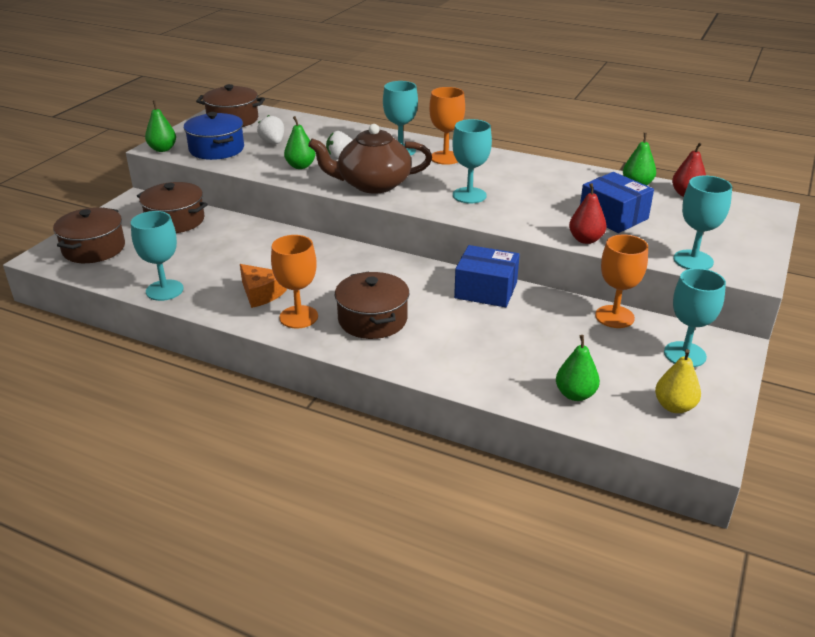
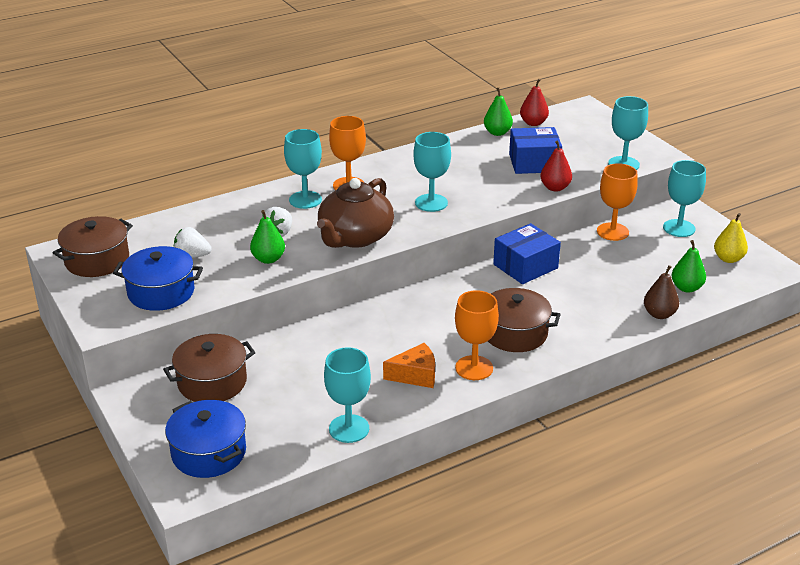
camera: 55 degrees left, 0 degrees up
(94, 249) = (209, 453): brown pot -> blue pot
(163, 149) = (112, 324): green pear -> none
(503, 391) = (659, 314): none -> brown pear

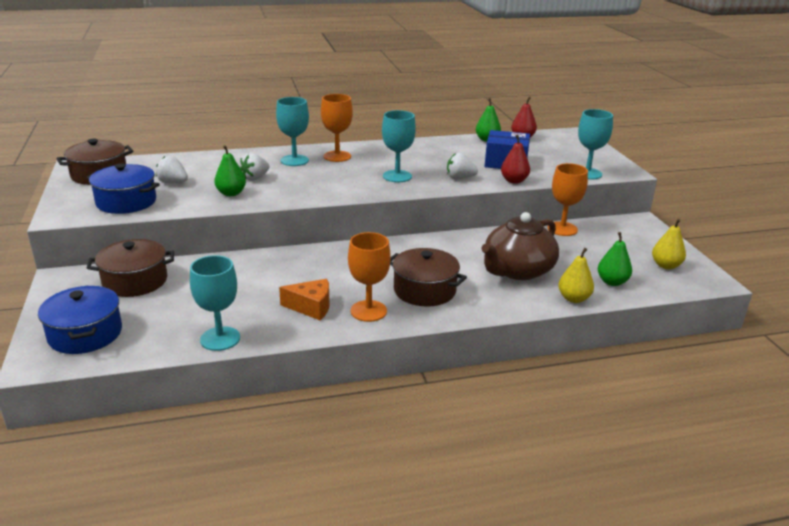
camera: 15 degrees right, 5 degrees down
(355, 237) = (314, 189): brown teapot -> brown teapot (517, 270)
(498, 193) = (460, 178): none -> white strawberry
(525, 266) = (466, 242): blue box -> none
(659, 314) = (573, 298): brown pear -> yellow pear
(679, 228) = (627, 235): turquoise goblet -> none

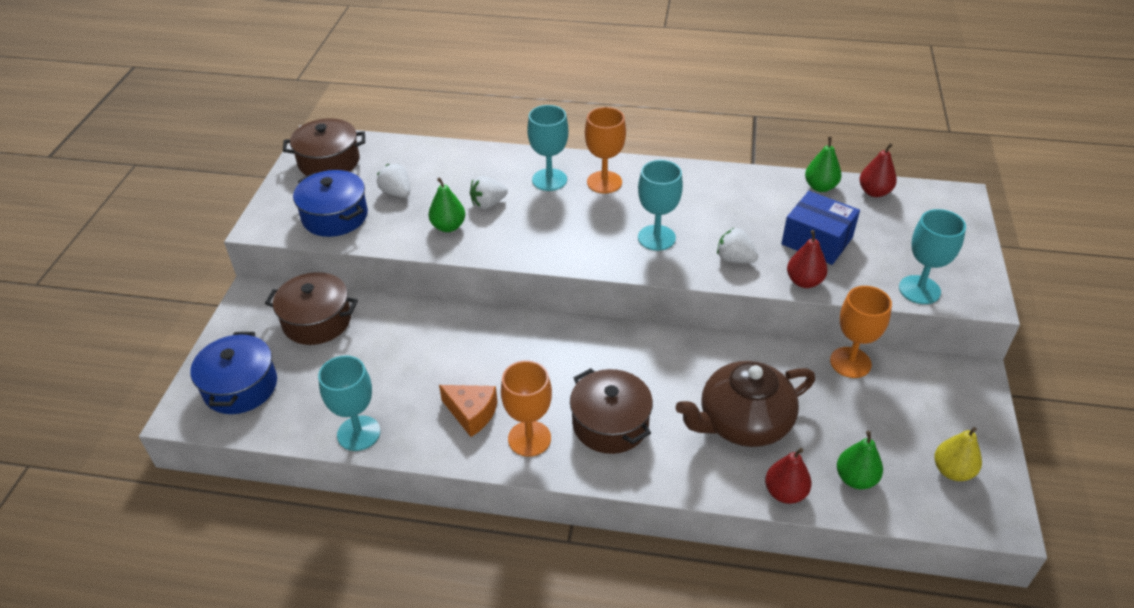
camera: 25 degrees right, 15 degrees up
(573, 298) = (785, 492): yellow pear -> red pear

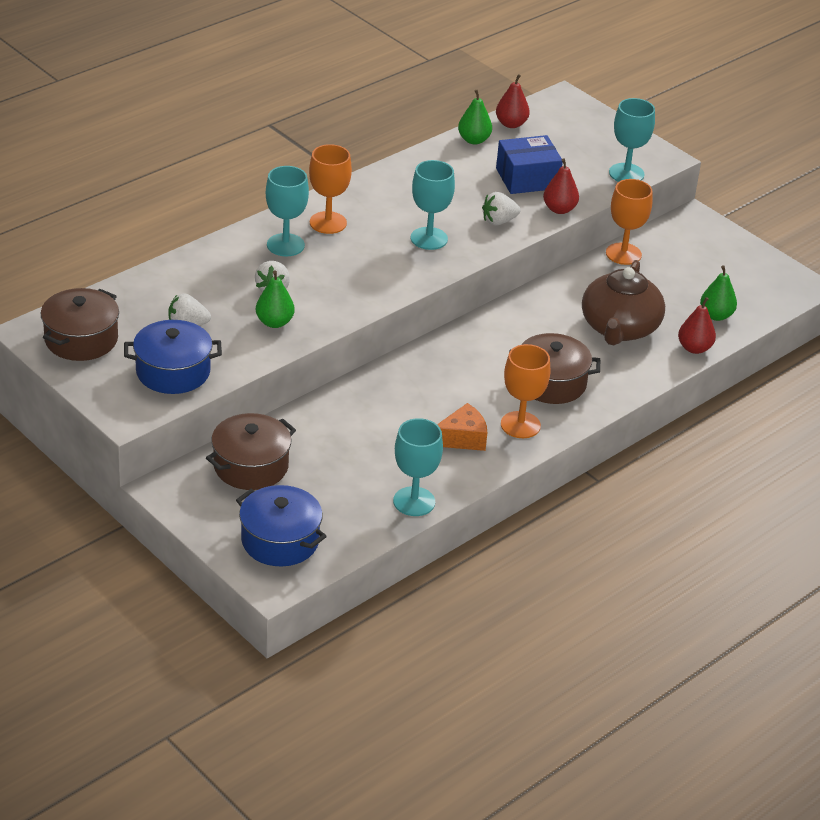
camera: 55 degrees left, 5 degrees down
(952, 471) = (752, 277): yellow pear -> none

